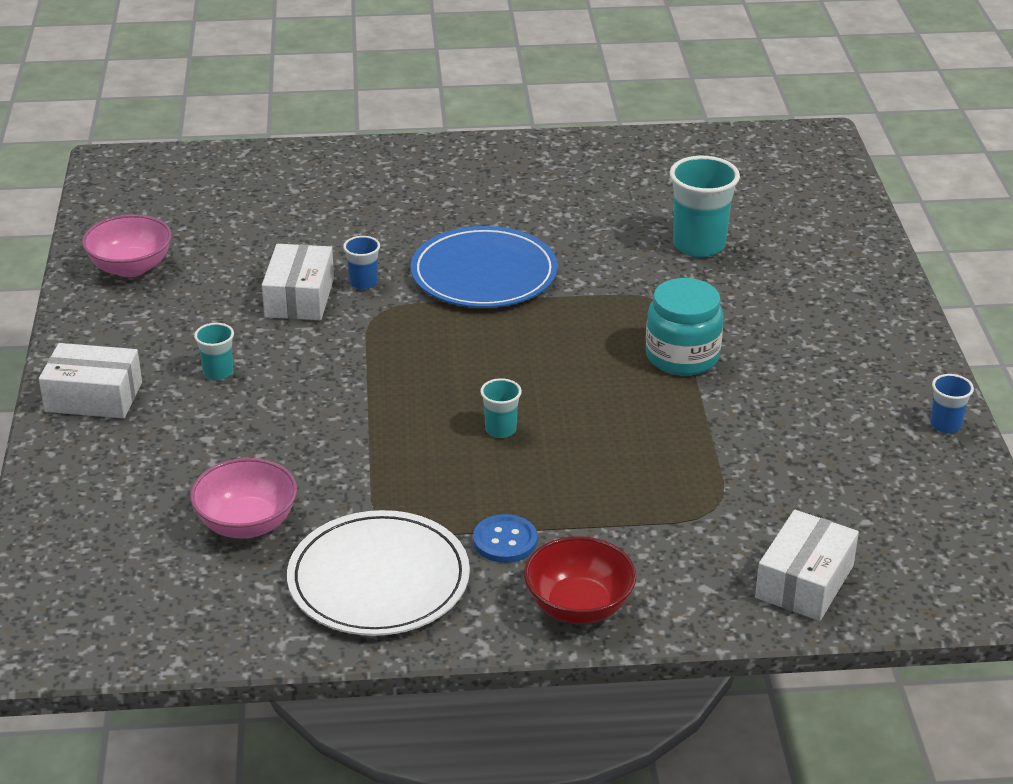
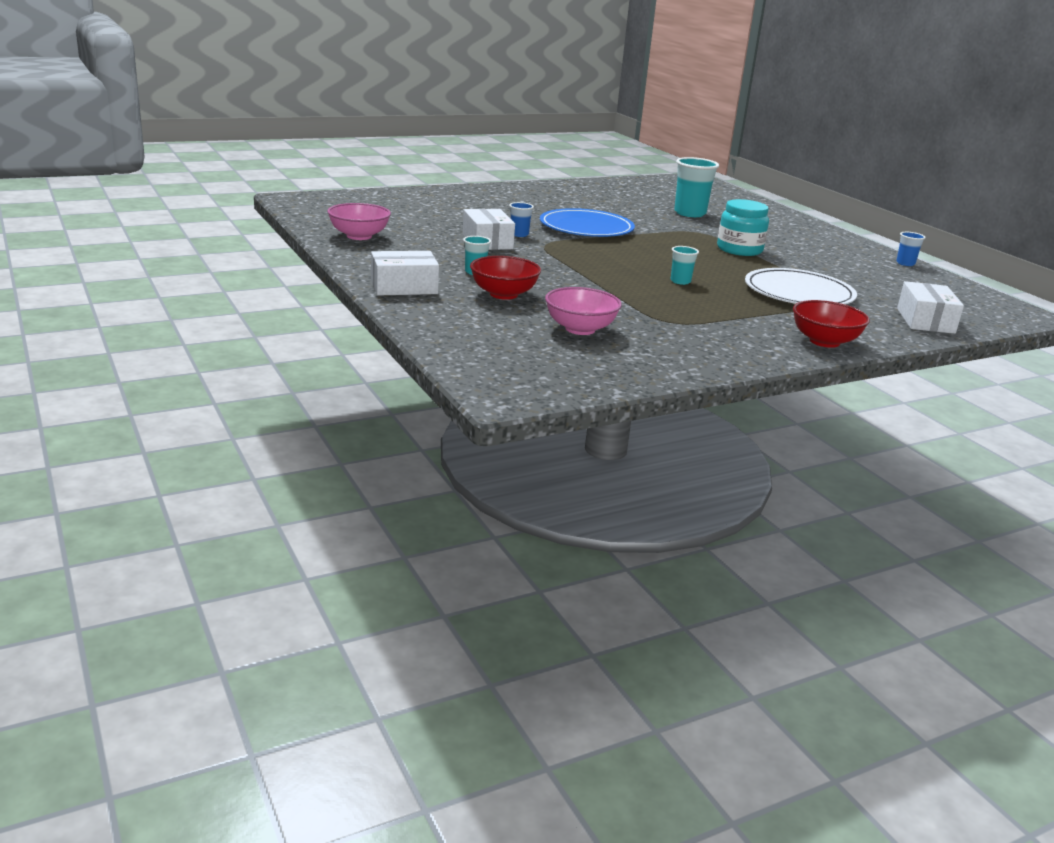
camera: 25 degrees left, 10 degrees down
(212, 430) = (503, 294): none -> red bowl
(378, 579) = (695, 343): white plate -> white plate (799, 293)
(505, 541) = (745, 321): blue button -> none

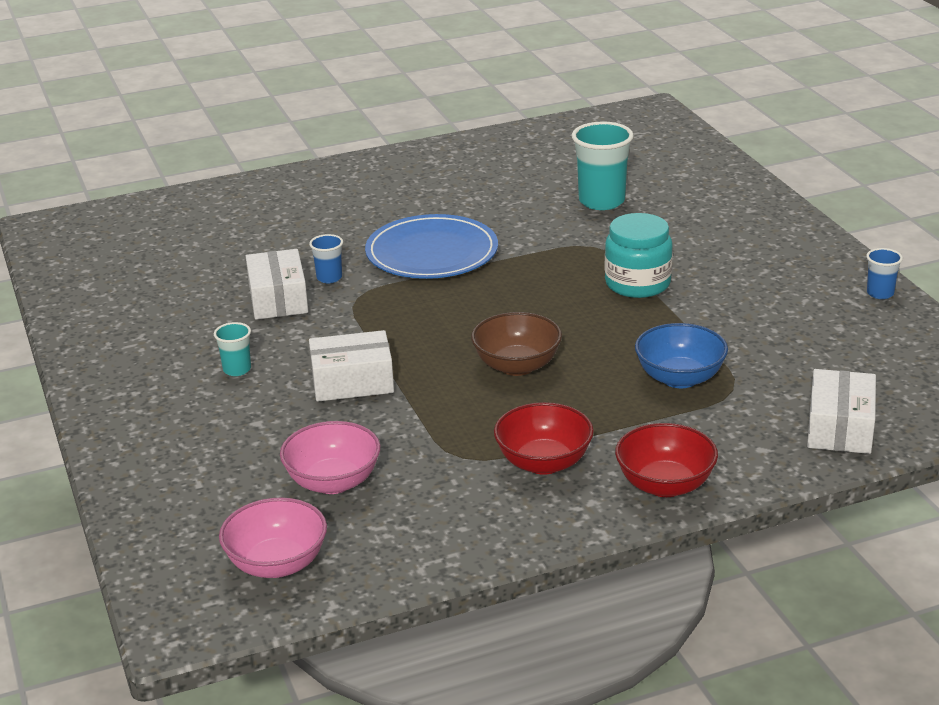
camera: 10 degrees right, 5 degrees up
(359, 236) = (107, 303): pink bowl -> pink bowl (277, 564)
(404, 287) = (130, 410): white box -> white box (352, 382)
(503, 294) = (258, 415): red bowl -> red bowl (544, 463)
(680, 281) = (517, 366): turquoise cup -> brown bowl
(799, 293) = (680, 378): white plate -> blue bowl

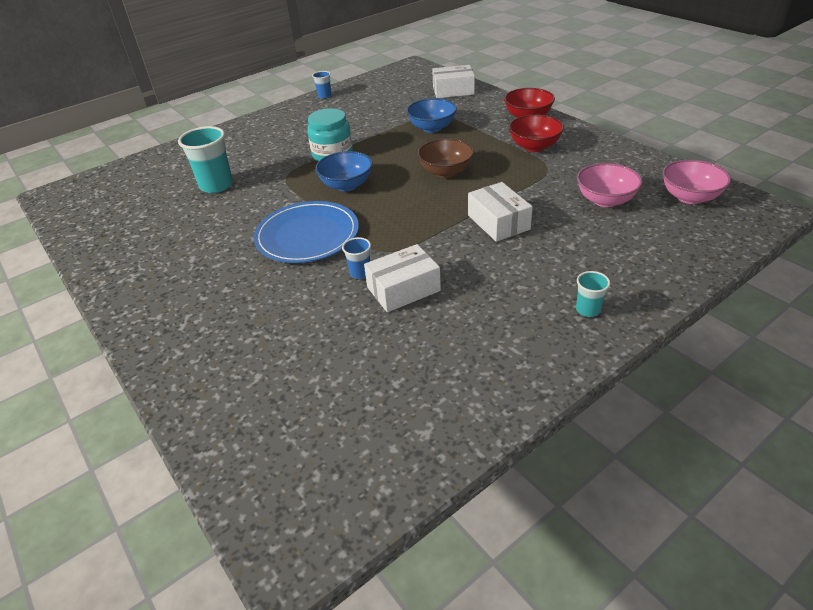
camera: 105 degrees left, 10 degrees up
(237, 369) = (514, 276): turquoise cup -> turquoise cup (588, 310)
(535, 286) = (346, 185): none -> blue bowl

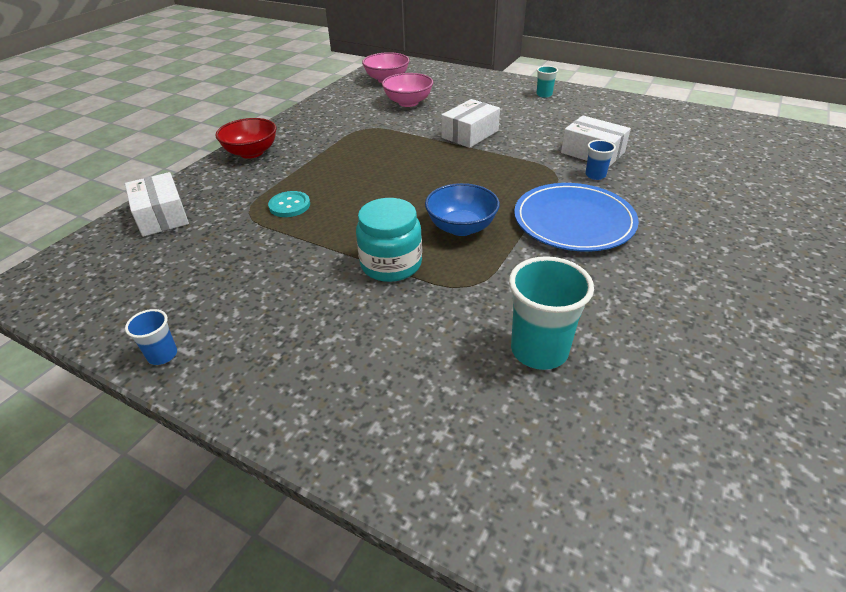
camera: 115 degrees left, 0 degrees up
(432, 128) = (289, 205): blue bowl -> turquoise button
(445, 172) = (397, 174): brown bowl -> none
(534, 146) = (323, 140): red bowl -> none

